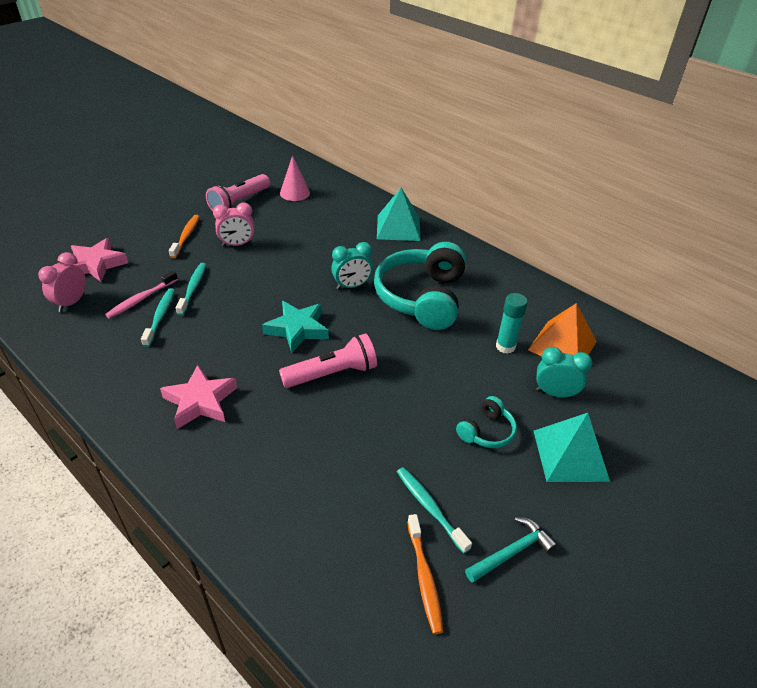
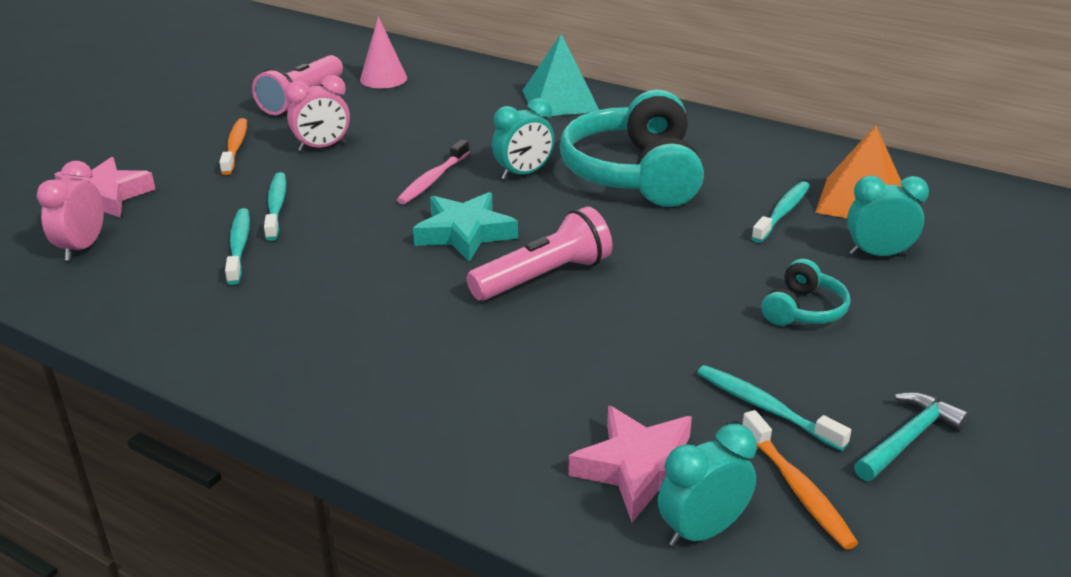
camera: 10 degrees left, 10 degrees down
(141, 299) = (198, 229): pink toothbrush -> pink toothbrush (433, 179)
(200, 401) = (353, 337): pink star -> pink star (641, 470)
(351, 598) = (702, 531): none -> turquoise clock
(505, 346) = (782, 213): turquoise glue stick -> turquoise toothbrush
(570, 455) = (934, 319): turquoise pyramid -> none

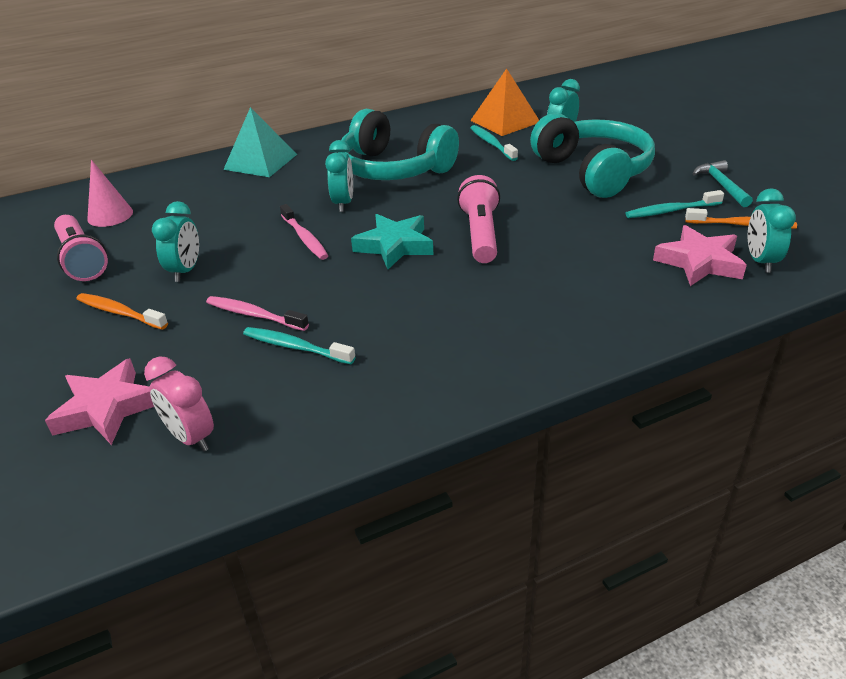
camera: 55 degrees left, 5 degrees up
(276, 207) = (254, 315): turquoise toothbrush -> pink toothbrush
(322, 147) = (186, 271): pink clock -> turquoise clock
(803, 310) = (593, 171): turquoise headphones -> turquoise headphones, size x2.18

